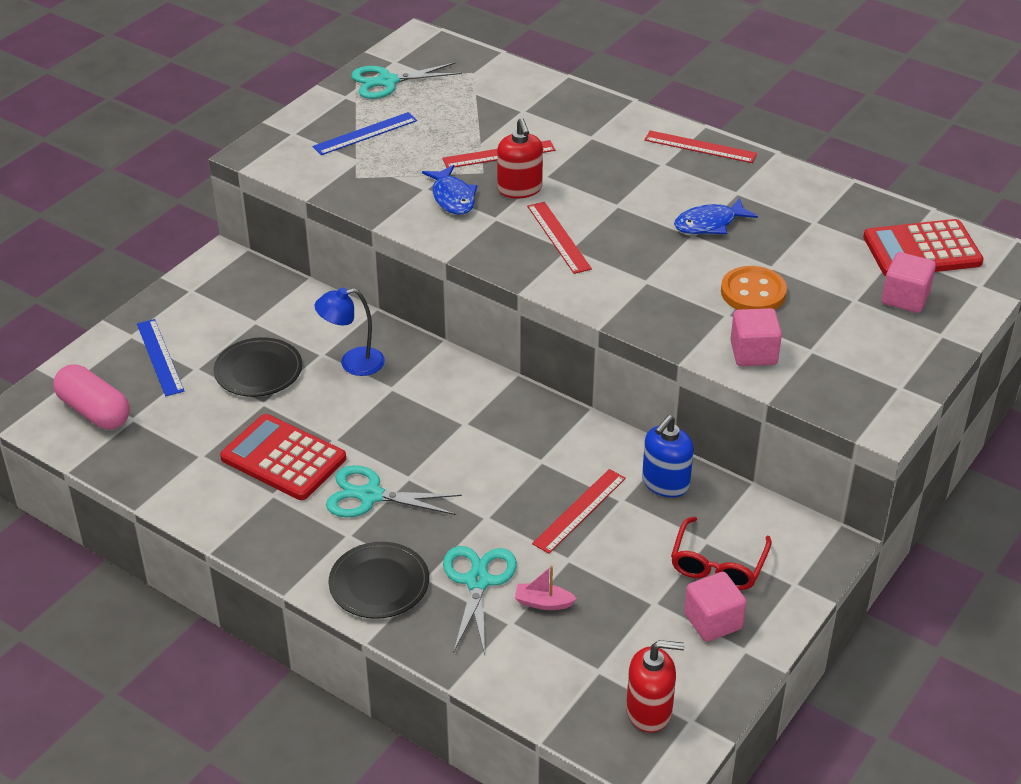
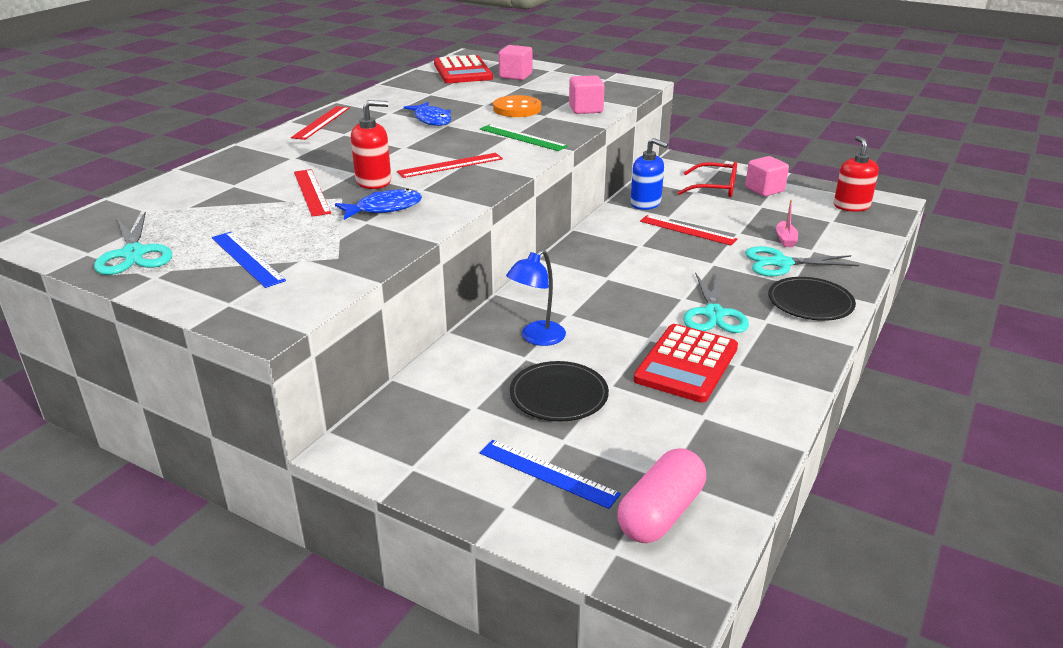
camera: 95 degrees left, 10 degrees down
(159, 357) = (548, 473): blue ruler -> blue ruler turned 60 degrees clockwise
(353, 363) = (537, 338): blue lamp -> blue lamp turned 60 degrees clockwise
(643, 292) = (522, 138): none -> green ruler

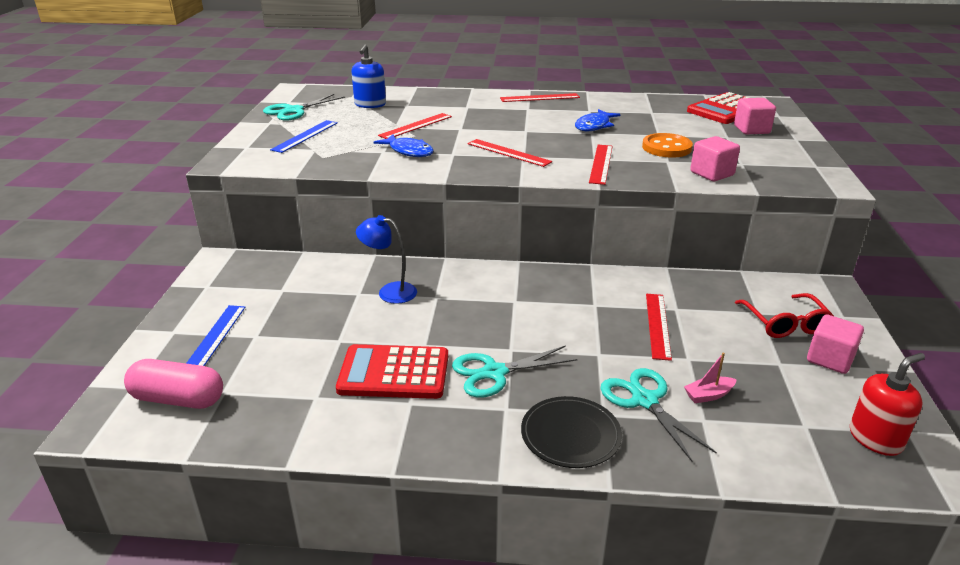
camera: 65 degrees right, 0 degrees up
(374, 181) = (451, 137): red soap dispenser -> none
(522, 138) = (601, 164): green ruler -> red ruler
(559, 395) = (314, 320): black plate -> none
(646, 203) = (691, 289): blue soap dispenser -> blue soap dispenser (370, 104)

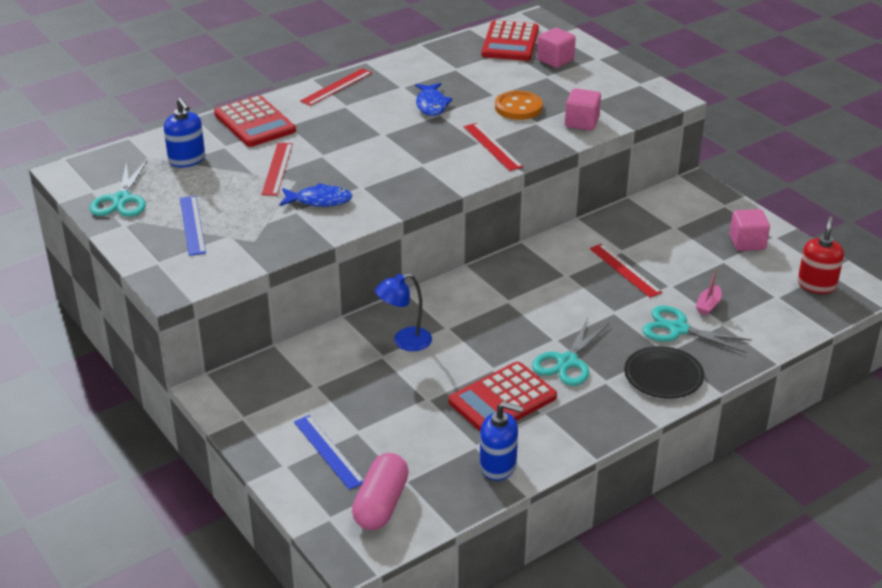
camera: 40 degrees left, 5 degrees up
(178, 399) = (381, 504): pink capsule -> pink capsule turned 45 degrees counterclockwise
(305, 425) = (498, 466): none -> blue soap dispenser
(448, 99) = (255, 122): none -> red calculator
(508, 152) = (405, 165): red ruler -> none
(785, 323) = (697, 228): red glasses -> none

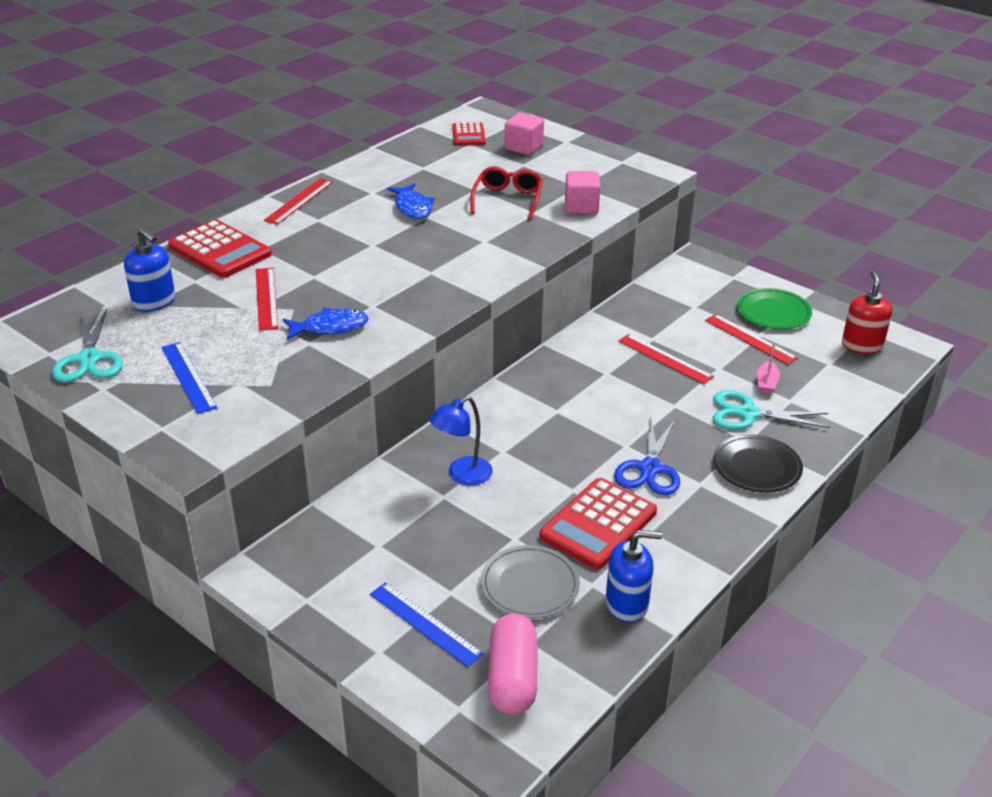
camera: 15 degrees left, 0 degrees up
(424, 437) = (529, 585): none -> grey plate
(492, 146) = (498, 243): red ruler -> red ruler (750, 339)
(510, 42) = (468, 135): red calculator -> red calculator, size x0.59
(518, 107) = (507, 200): orange button -> red glasses
(567, 362) = (650, 469): turquoise scissors -> blue scissors
(747, 242) = (773, 312): pink cube -> green plate

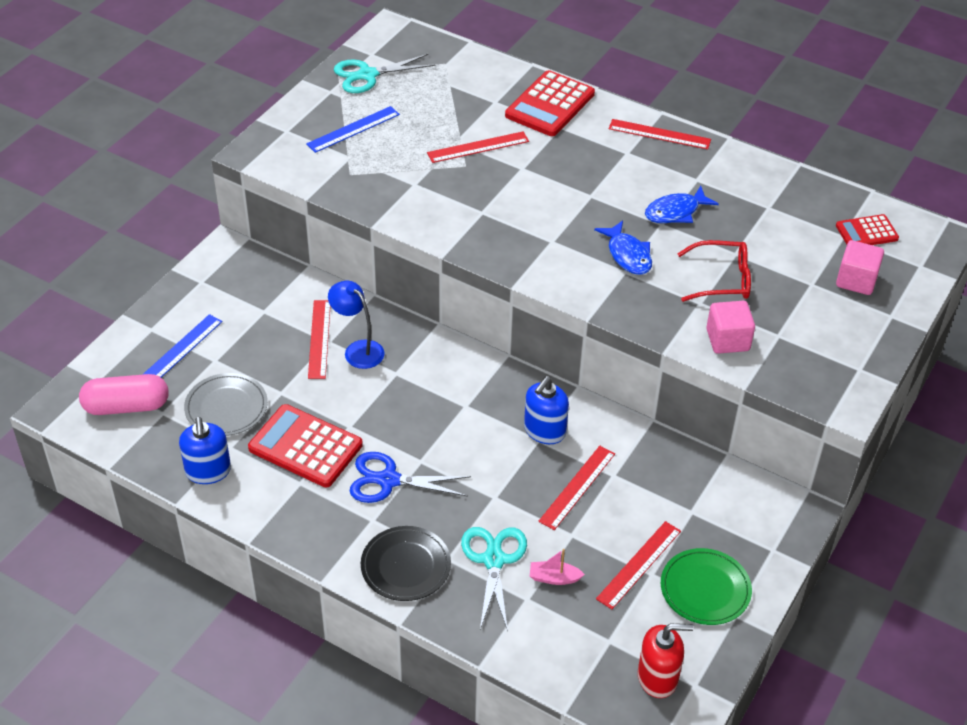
camera: 80 degrees right, 10 degrees up
(154, 302) = (456, 88): blue soap dispenser -> blue soap dispenser (544, 431)
(330, 327) = (440, 192): blue fish -> blue fish (628, 255)
(437, 503) = (319, 339): none -> red ruler

